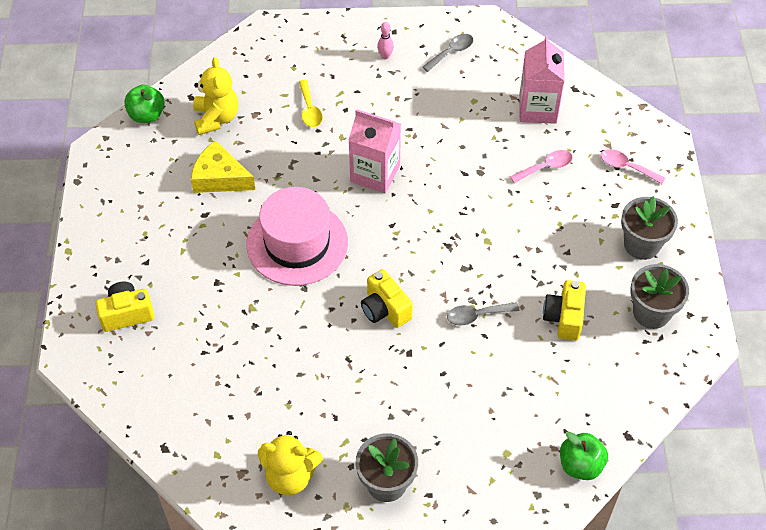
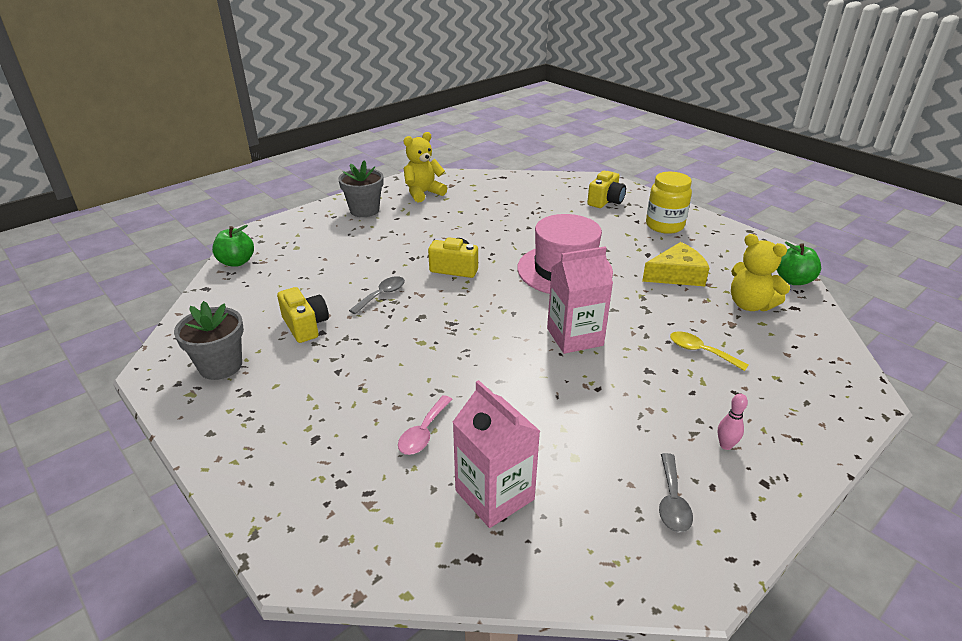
camera: 140 degrees right, 20 degrees down
(134, 238) = (664, 226): none -> yellow jar
(626, 167) = (327, 488): pink spoon -> none
(641, 245) = (260, 416): grey flower pot -> none

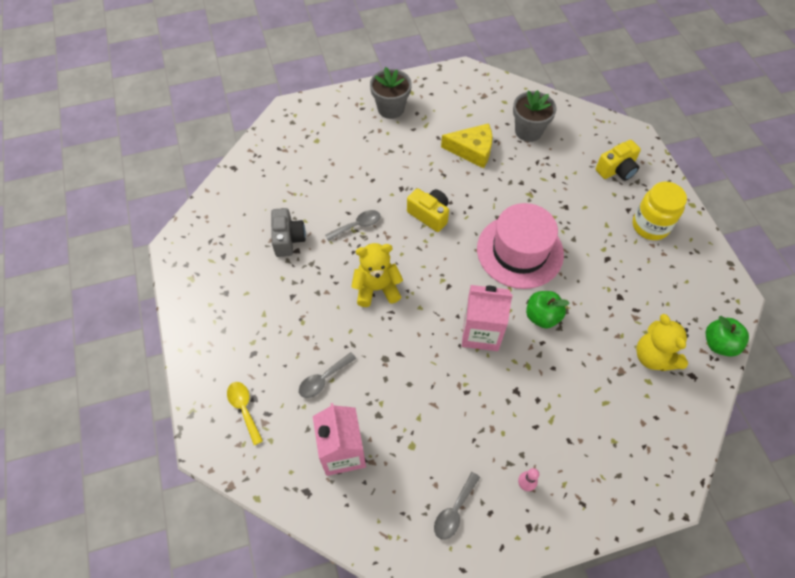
camera: 25 degrees right, 25 degrees up
(221, 366) = (217, 259): grey flower pot -> grey flower pot (528, 131)
(236, 262) = (265, 143): green apple -> green apple (542, 316)
(305, 326) = (288, 239): yellow camera -> grey camera
(423, 193) = (453, 100): yellow teddy bear -> yellow teddy bear (377, 288)
(423, 433) = (323, 379): pink spoon -> grey spoon
(676, 275) = (615, 295): yellow cheese -> yellow cheese (472, 150)
(700, 351) = (571, 390): yellow spoon -> yellow spoon (244, 409)

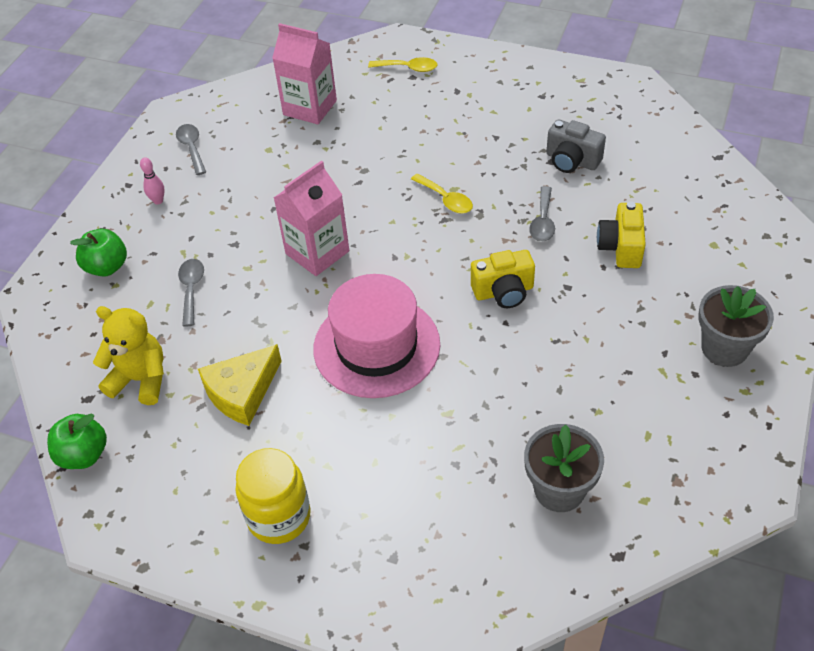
camera: 130 degrees right, 10 degrees down
(323, 379) = (386, 122): grey spoon -> grey spoon (191, 289)
(377, 288) = (446, 199): yellow teddy bear -> yellow spoon
(472, 150) = (574, 396): yellow cheese -> yellow cheese (242, 392)
(542, 316) = (282, 313): green apple -> green apple (107, 267)
(616, 170) = (398, 553): yellow camera -> yellow camera (621, 247)

